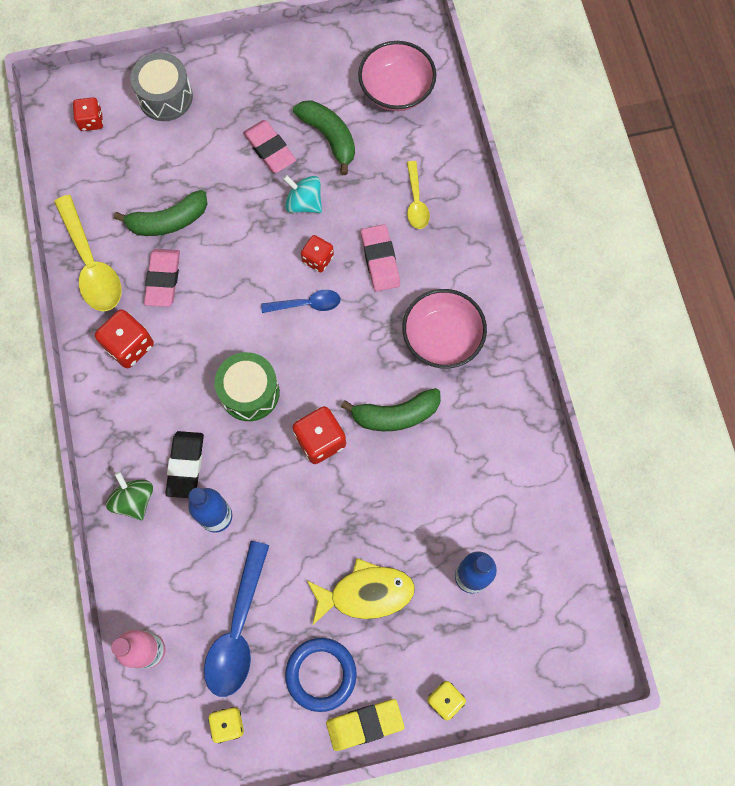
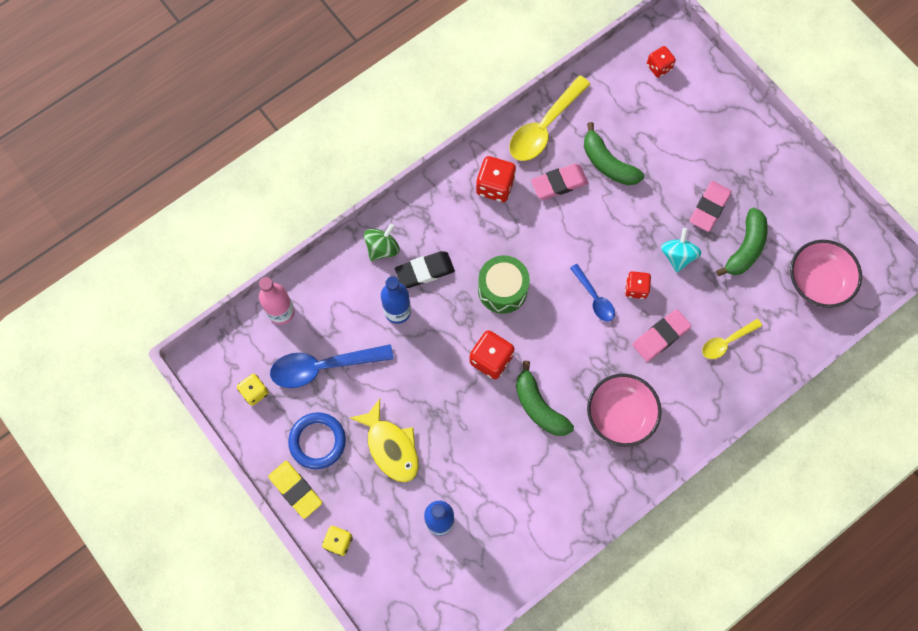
camera: 65 degrees right, 0 degrees up
(165, 97) = (709, 109): grey drum -> none

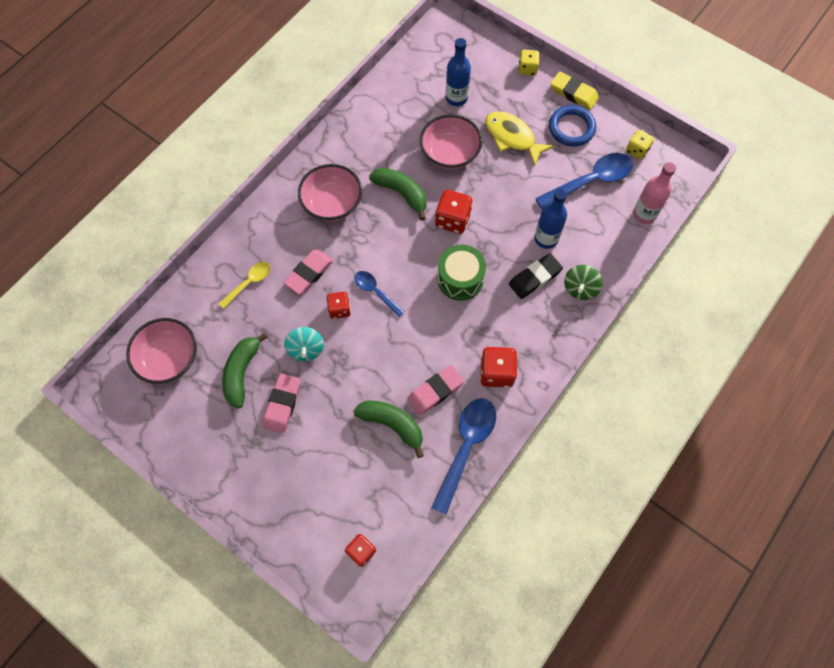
camera: 165 degrees right, 5 degrees down
(470, 445) = (450, 153): none -> pink bowl
(544, 127) = (466, 447): yellow spoon -> blue spoon

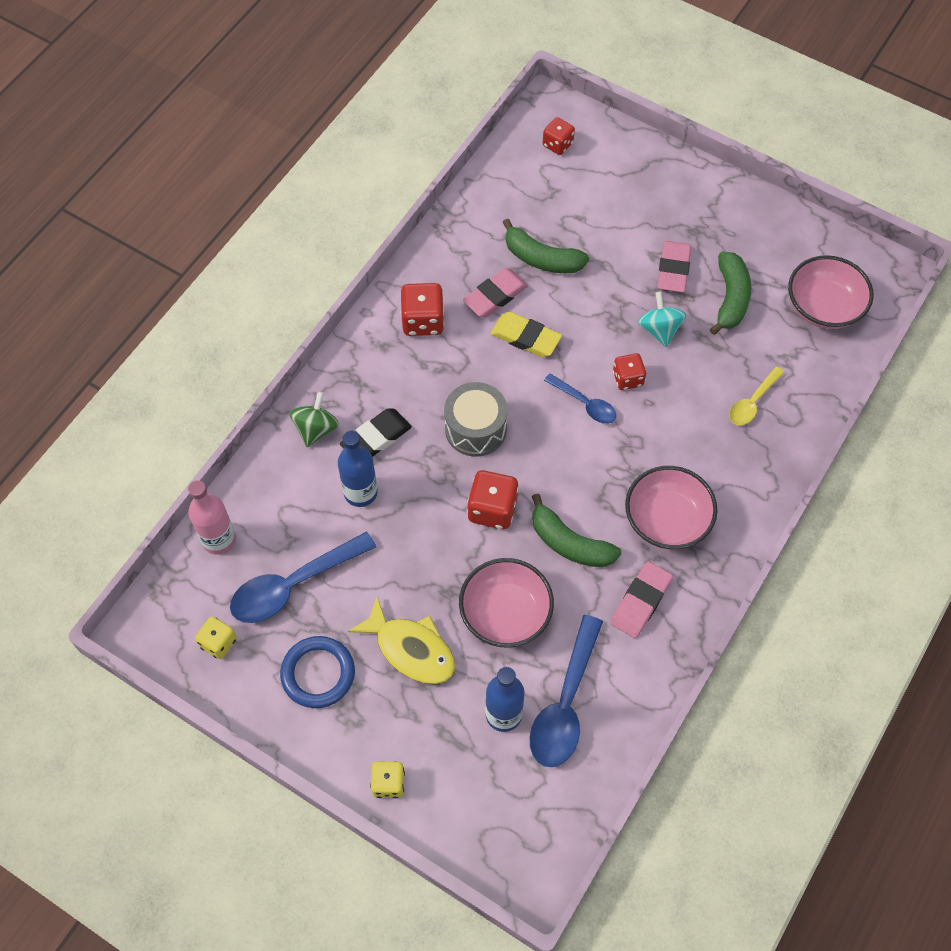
camera: 175 degrees right, 5 degrees down
(309, 273) = (677, 420): pink eraser -> pink eraser (640, 602)
(460, 279) = (475, 429): green drum -> grey drum
(466, 447) = (455, 242): blue spoon -> blue spoon (565, 703)
(574, 93) = (312, 740): yellow eraser -> yellow eraser (525, 337)

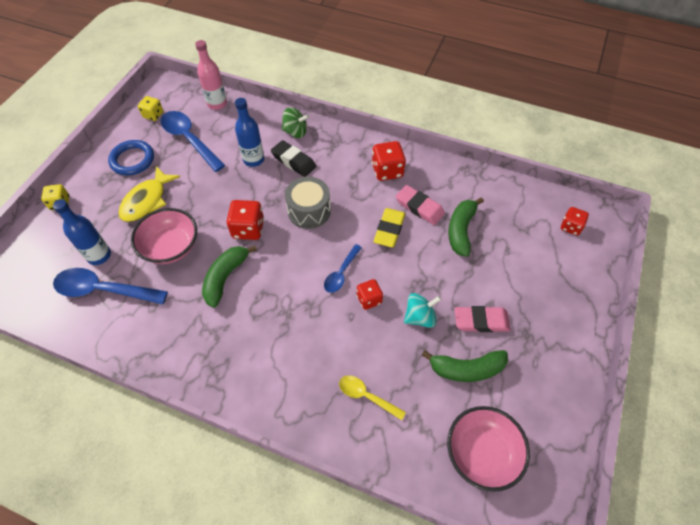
camera: 80 degrees right, 5 degrees down
(640, 602) = (180, 329): pink eraser -> none
(667, 520) = (249, 340): pink bowl -> none

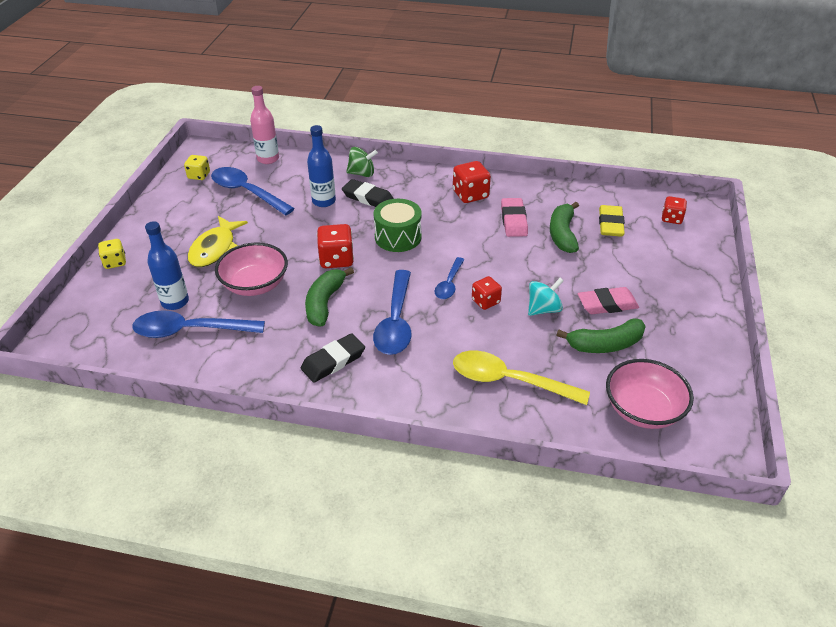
camera: 10 degrees left, 15 degrees down
(132, 160) = (187, 216): blue ring -> none
(216, 345) = (333, 361): none -> black eraser
(282, 310) = (396, 322): none -> blue spoon
(309, 211) = (398, 237): grey drum -> green drum
(366, 396) = (509, 381): yellow spoon -> yellow spoon, size x1.76
(389, 229) = (488, 242): yellow eraser -> yellow eraser (610, 224)
(419, 207) = (513, 220): pink eraser -> pink eraser turned 60 degrees clockwise

